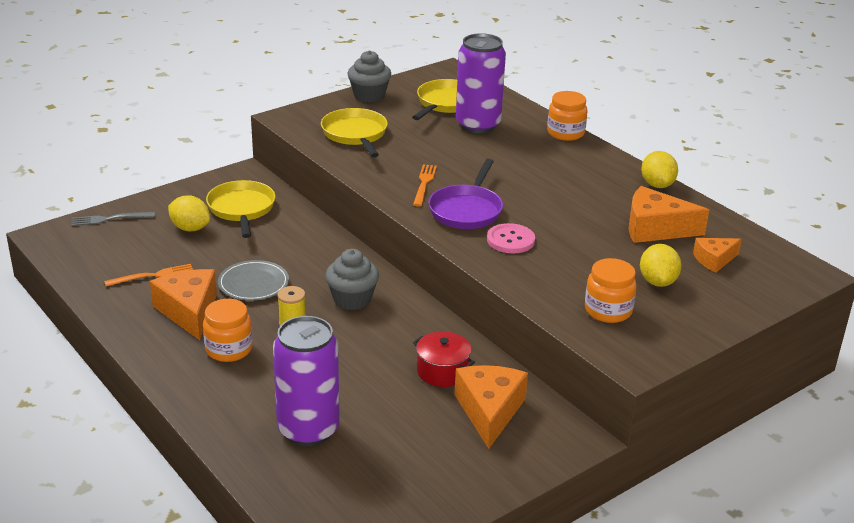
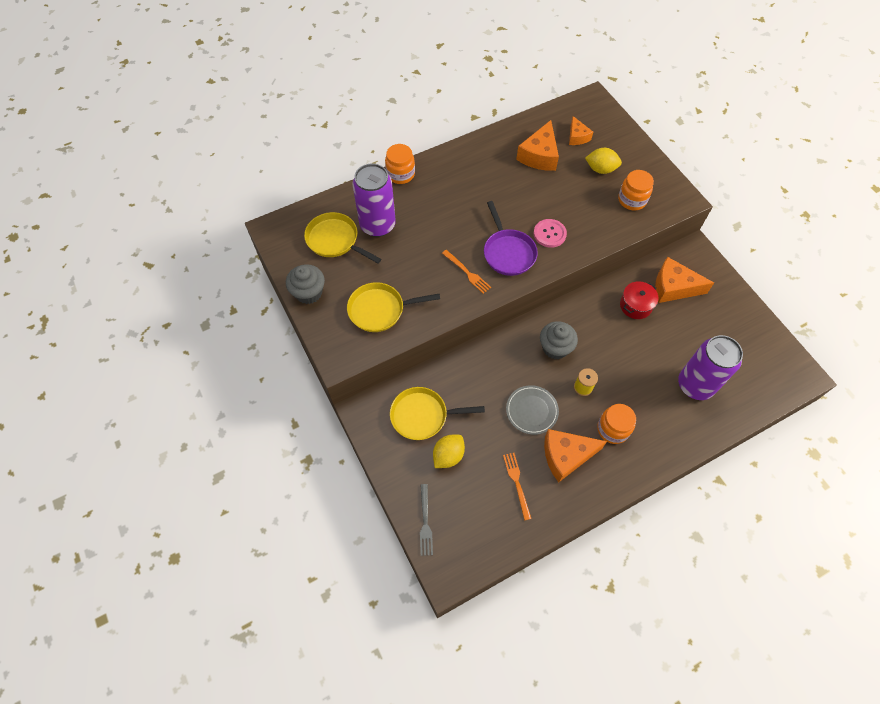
camera: 80 degrees left, 30 degrees up
(424, 183) = (467, 273): orange fork -> orange fork turned 150 degrees counterclockwise
(467, 210) = (508, 252): purple pan -> purple pan turned 45 degrees clockwise
(657, 185) = (483, 141): yellow lemon -> none

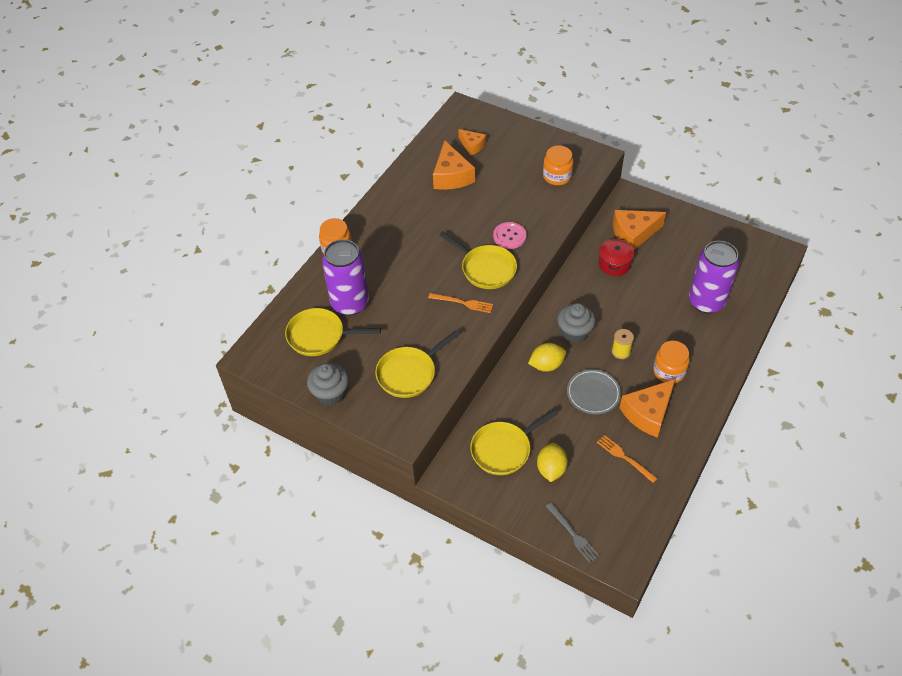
camera: 30 degrees left, 10 degrees down
(508, 252) = (485, 268): purple pan -> yellow pan
(601, 169) = (512, 163): yellow lemon -> yellow lemon (546, 365)

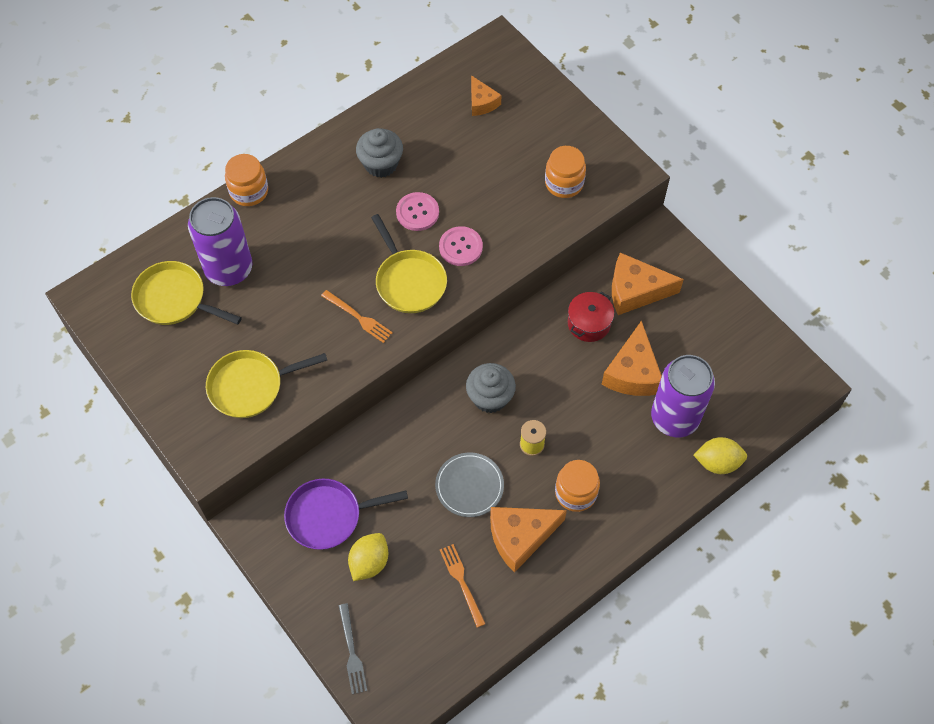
camera: 20 degrees right, 10 degrees up
(330, 393) = (151, 377): grey cupcake -> grey cupcake (381, 164)
(451, 176) = (434, 137): orange cheese -> orange cheese (632, 372)
(466, 225) = (417, 212): none -> pink button
(504, 449) = (329, 516): yellow pan -> purple pan
(546, 365) = (434, 428): yellow lemon -> yellow lemon (717, 462)

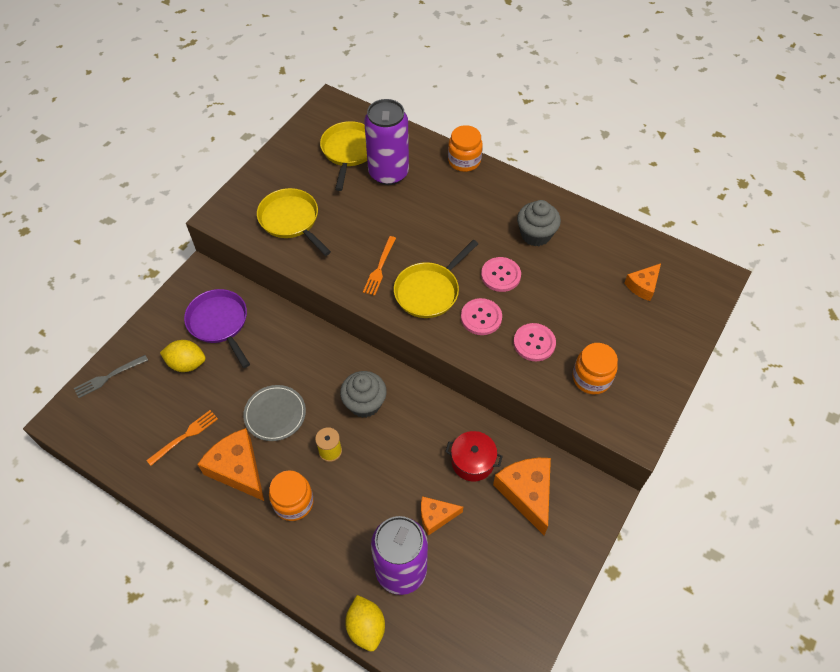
camera: 70 degrees right, 5 degrees down
(508, 214) = (534, 343): none -> pink button
(632, 372) = (436, 516): orange cheese -> orange cheese, size x0.59

